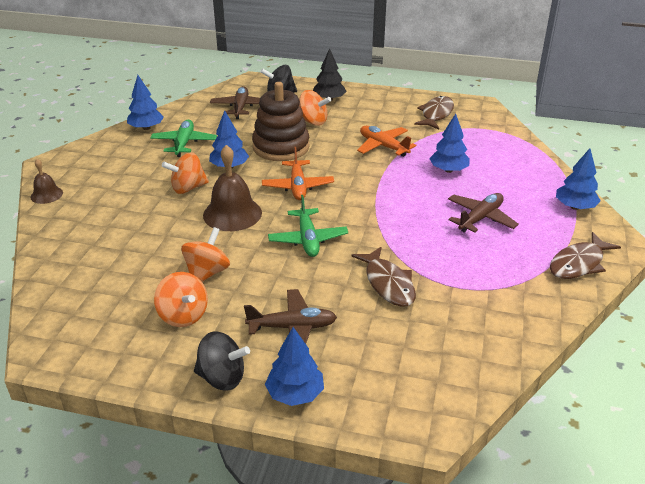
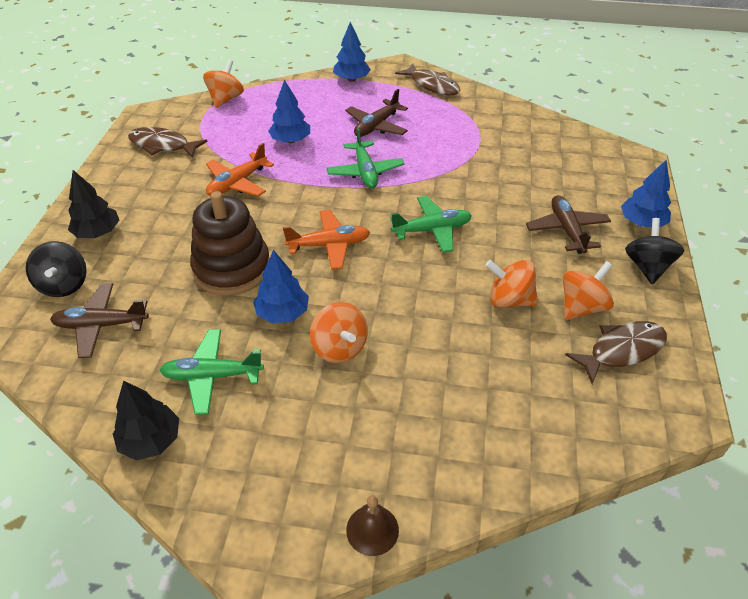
camera: 95 degrees left, 10 degrees up
(146, 128) = (151, 440): blue tree -> black tree
(232, 214) = (394, 295): brown bell -> none
(313, 121) = (163, 244): orange spinning top -> orange spinning top (226, 99)
(388, 284) = (487, 177): brown fish -> brown fish (622, 350)
(399, 208) = (365, 172): none -> green plane
(480, 218) = (376, 126): brown plane -> brown plane turned 90 degrees counterclockwise

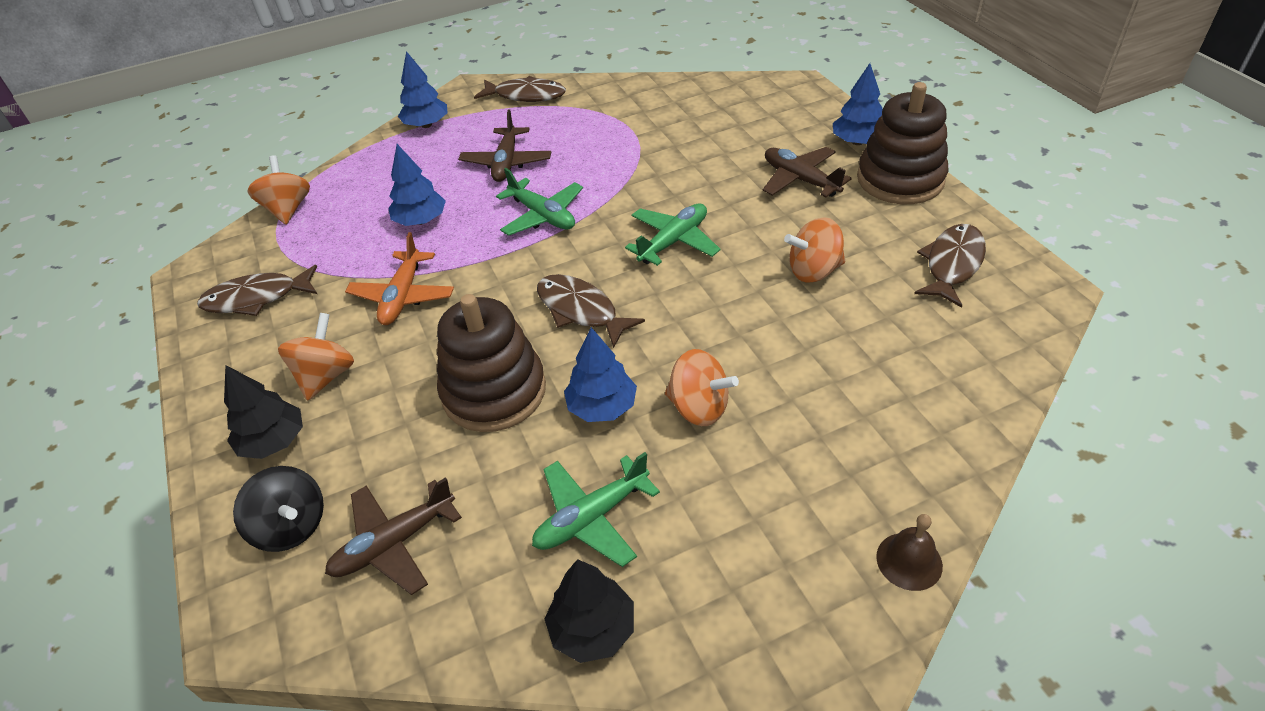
camera: 30 degrees left, 0 degrees up
(329, 245) = (581, 310): orange plane -> brown fish
(582, 307) = (882, 244): orange spinning top -> orange spinning top (326, 376)
(647, 267) = (900, 179): black spinning top -> brown stacking toy

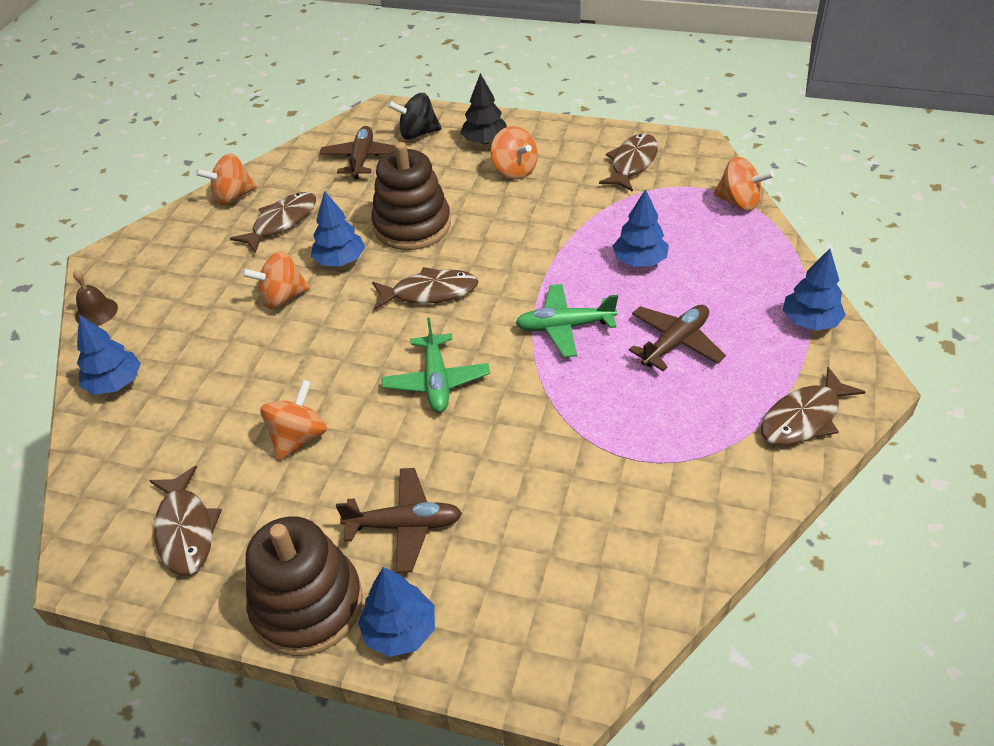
camera: 130 degrees right, 0 degrees up
(403, 296) = (553, 222): orange plane -> none
(506, 163) = (675, 343): brown plane -> brown plane turned 90 degrees clockwise
(591, 517) = (282, 222): green plane -> brown fish
(592, 629) = (233, 197): black tree -> orange spinning top
(939, 436) = (115, 383): none -> blue tree

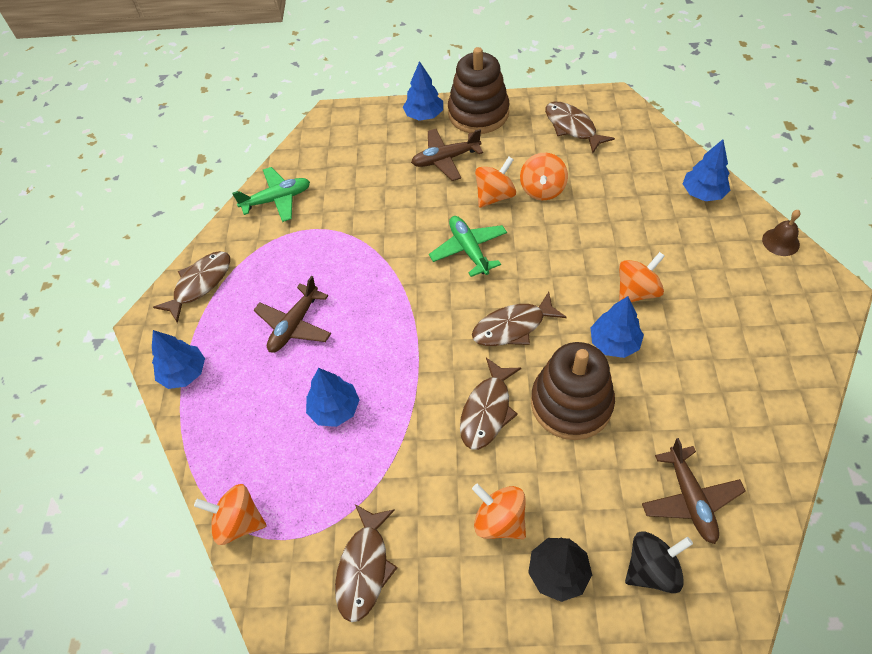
camera: 165 degrees right, 10 degrees up
(233, 197) = (787, 400): orange spinning top -> orange spinning top (495, 196)
(282, 222) = (705, 376): brown fish -> brown fish (487, 411)
(565, 327) = (386, 319): green plane -> green plane (277, 199)

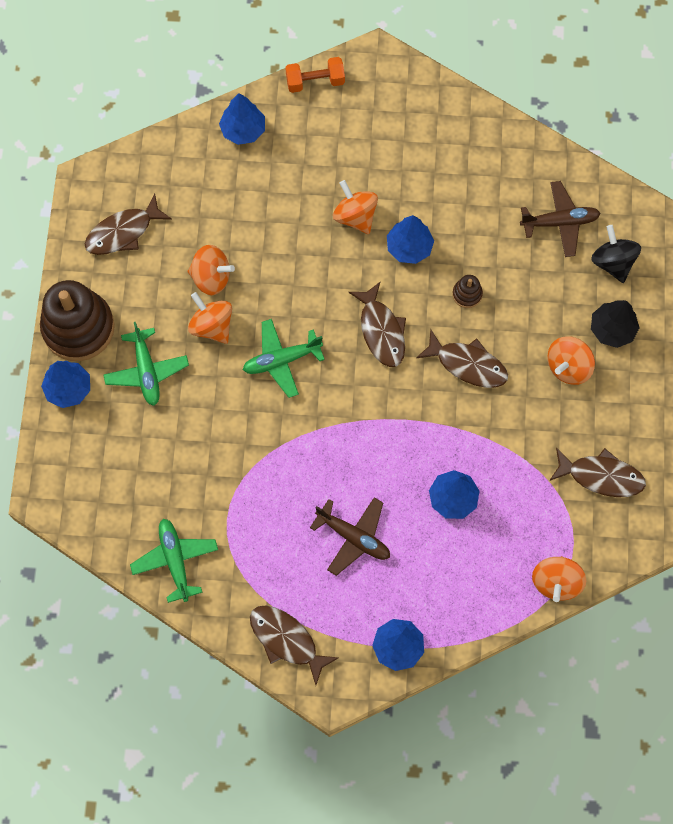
camera: 90 degrees left, 15 degrees up
(445, 159) = (146, 371): brown plane -> green plane
(571, 403) = (467, 294): brown stacking toy -> brown stacking toy, size x0.42
(780, 242) = (315, 82): brown bell -> orange dumbbell

